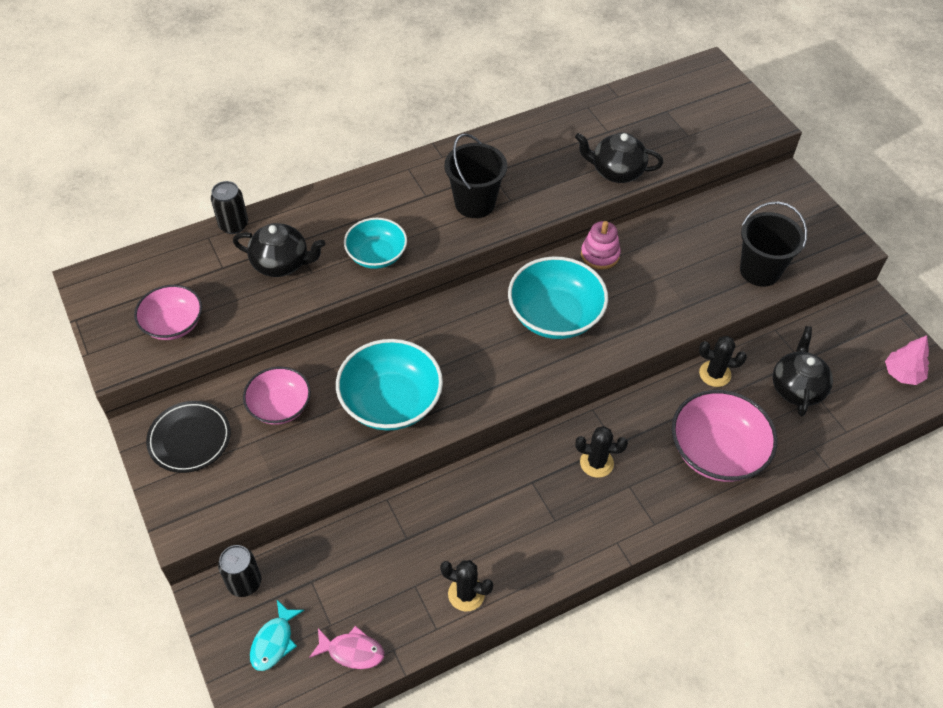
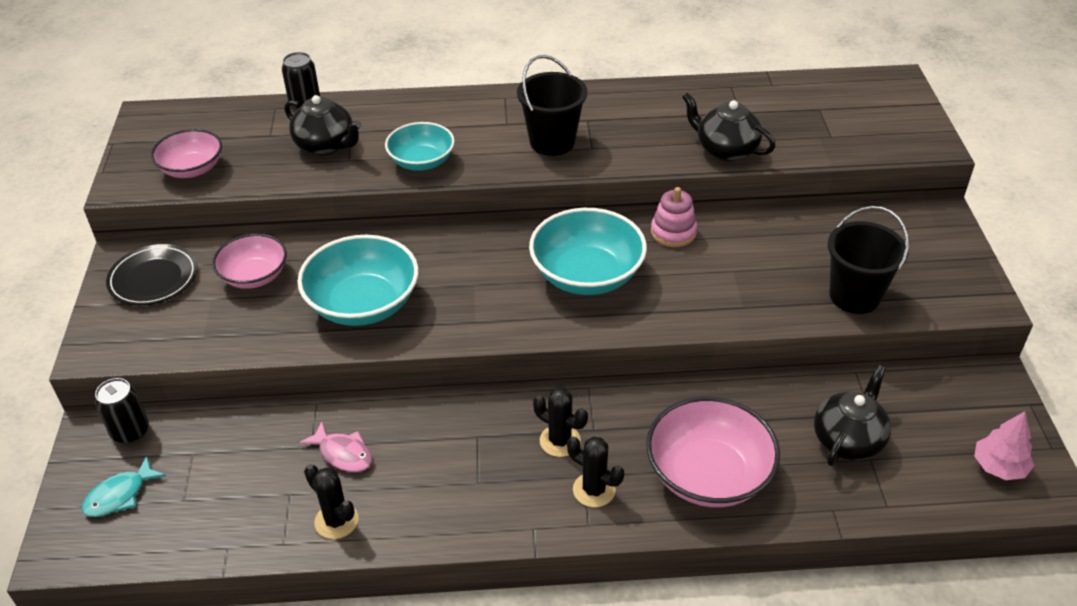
camera: 25 degrees right, 10 degrees down
(352, 651) = (186, 533): pink fish -> pink fish (343, 454)
(715, 374) = (753, 395): black cactus -> black cactus (594, 490)

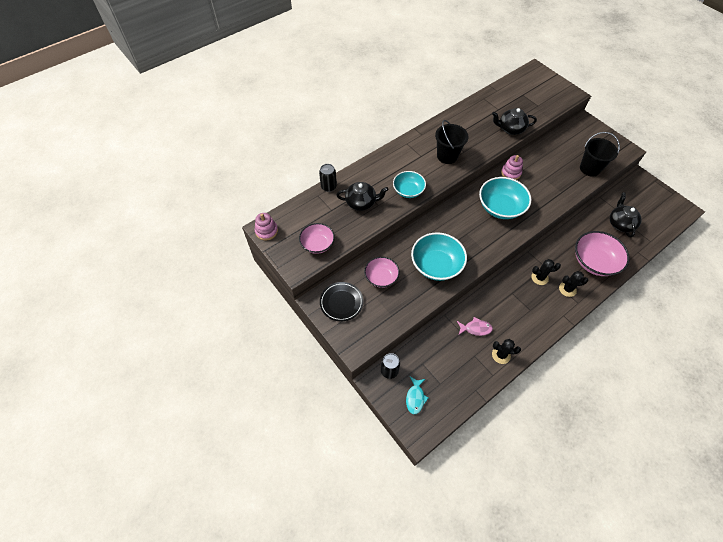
camera: 35 degrees left, 15 degrees up
(146, 121) = (266, 231): none -> pink stacking toy
(999, 466) = (666, 208): pink tree -> none

